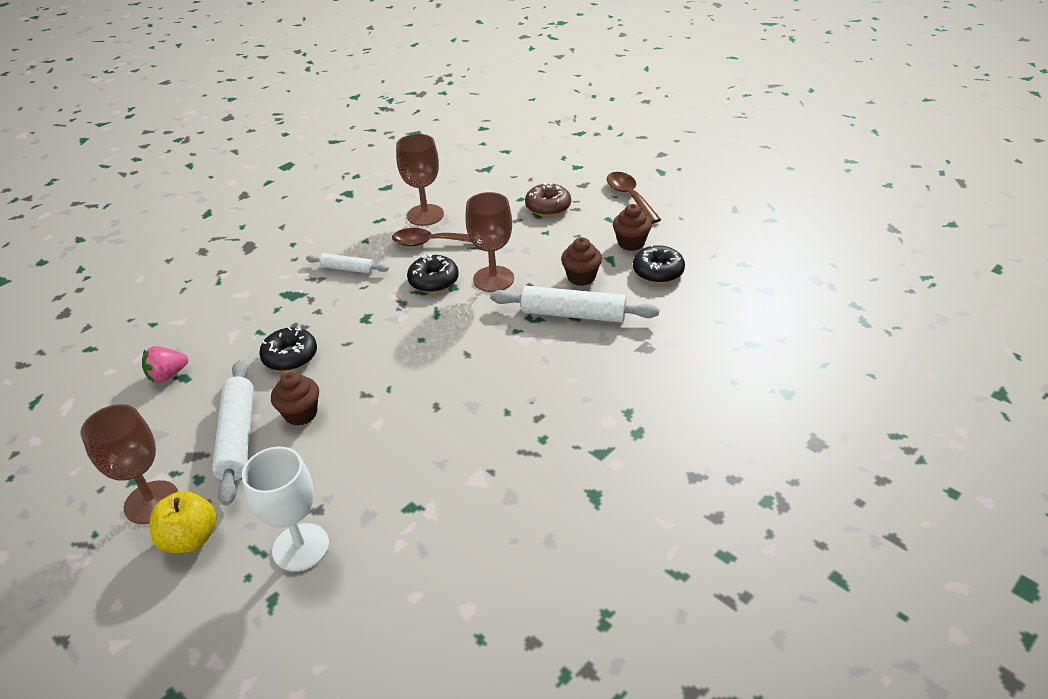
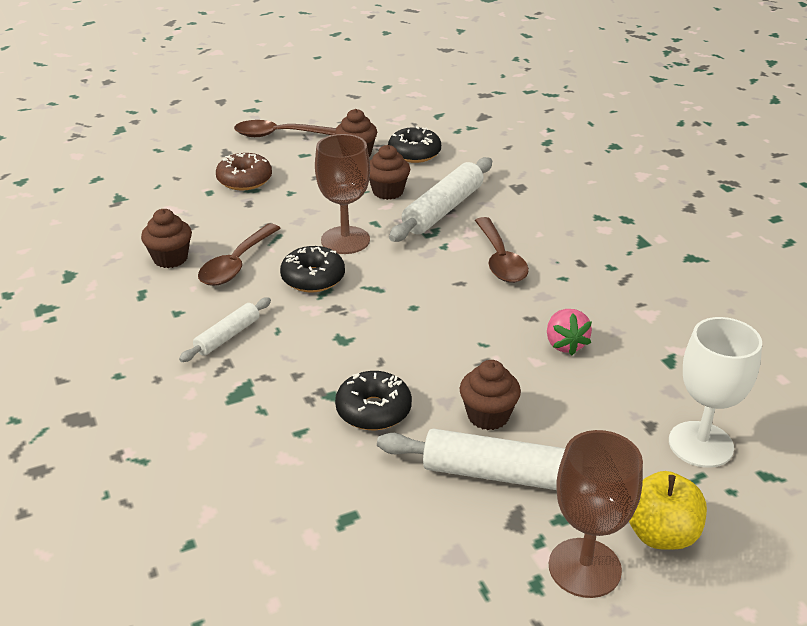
camera: 70 degrees left, 5 degrees down
(168, 375) = (331, 534): pink strawberry -> pink strawberry (565, 344)
(425, 215) = (170, 258): brown goblet -> brown cupcake
(513, 367) = (500, 260): none -> brown spoon

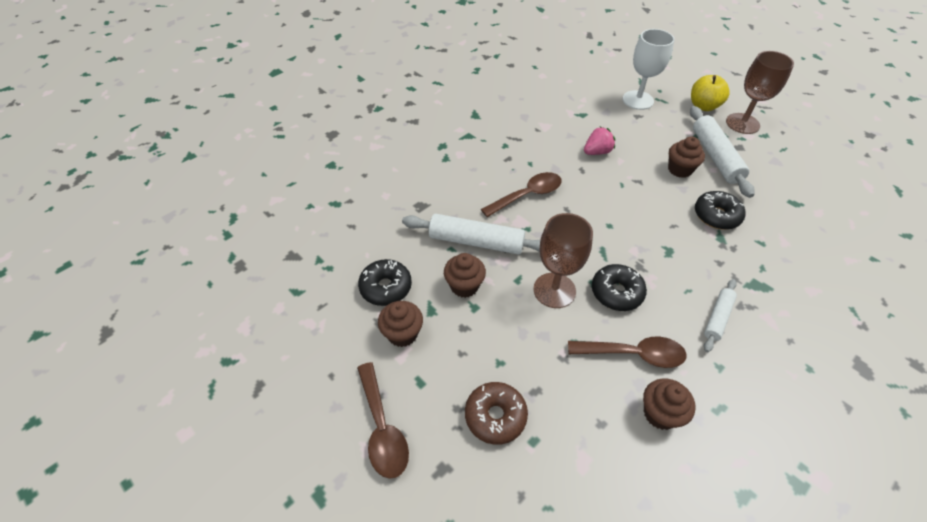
camera: 110 degrees left, 15 degrees up
(228, 336) = (717, 318): white rolling pin -> white rolling pin turned 75 degrees counterclockwise

